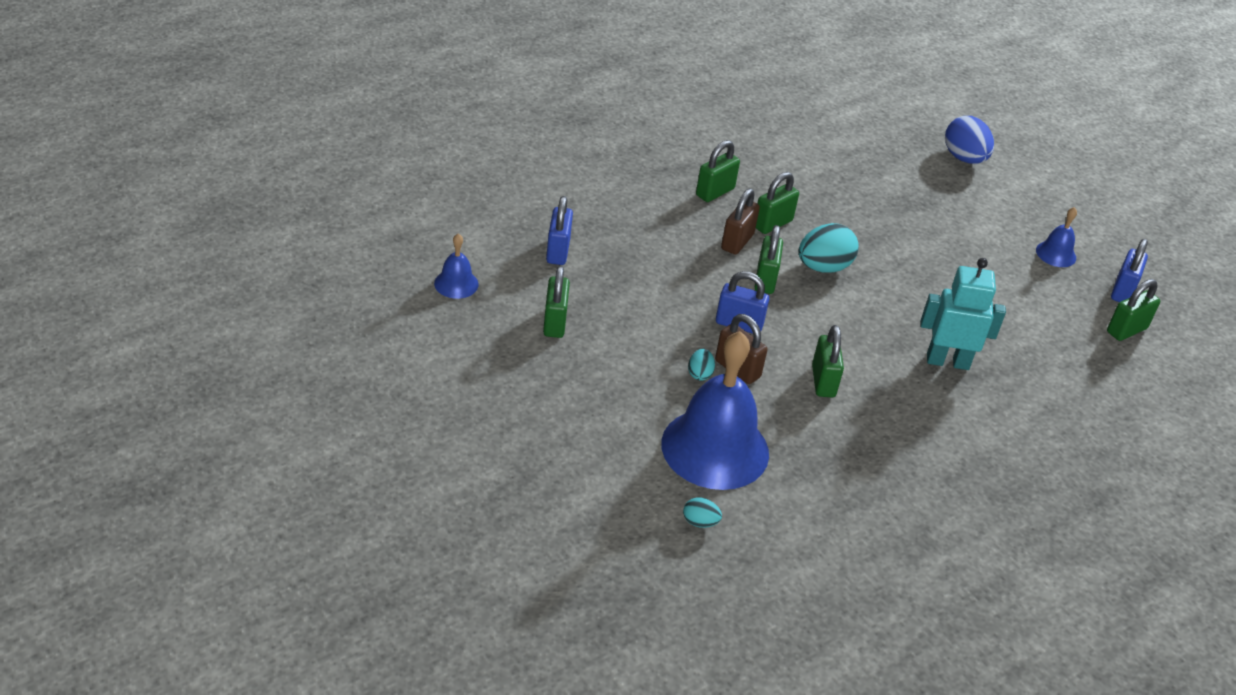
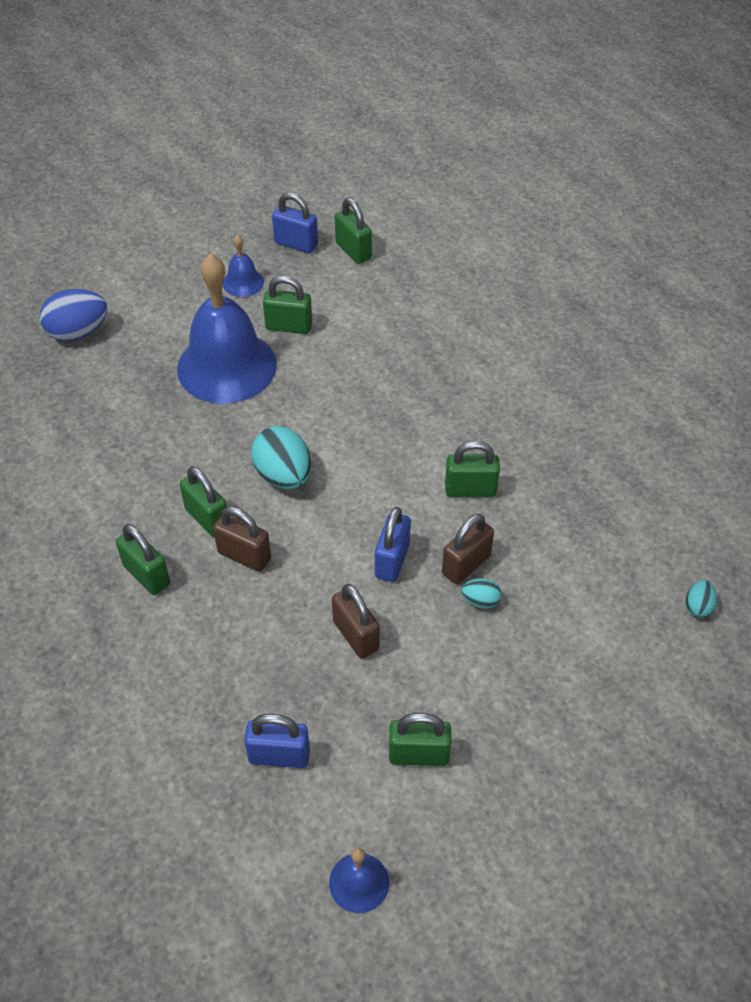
camera: 85 degrees left, 10 degrees up
(662, 297) = (356, 635): none -> brown padlock
(715, 448) = (591, 590): blue bell -> blue bell (227, 366)
(765, 280) = (312, 531): green padlock -> green padlock (289, 326)
(947, 361) = (421, 386): turquoise robot -> none

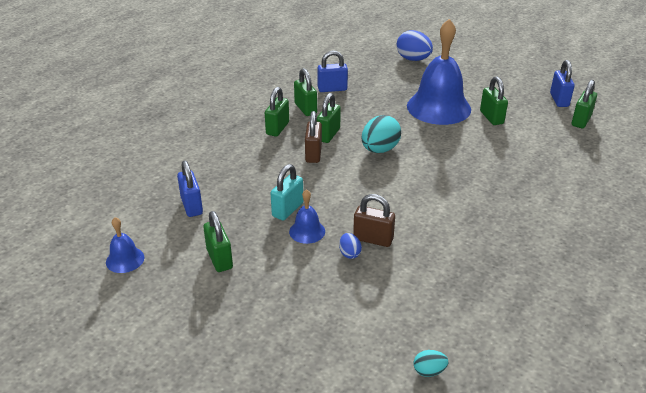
camera: 65 degrees right, 15 degrees down
(243, 282) = (506, 93): blue bell -> blue bell (307, 231)
(356, 635) = (287, 209): brown padlock -> turquoise padlock
(392, 560) = (352, 207): blue padlock -> blue padlock (332, 89)
(470, 489) = (435, 224): green padlock -> green padlock (305, 109)
(480, 601) = (349, 253): turquoise egg -> blue egg

